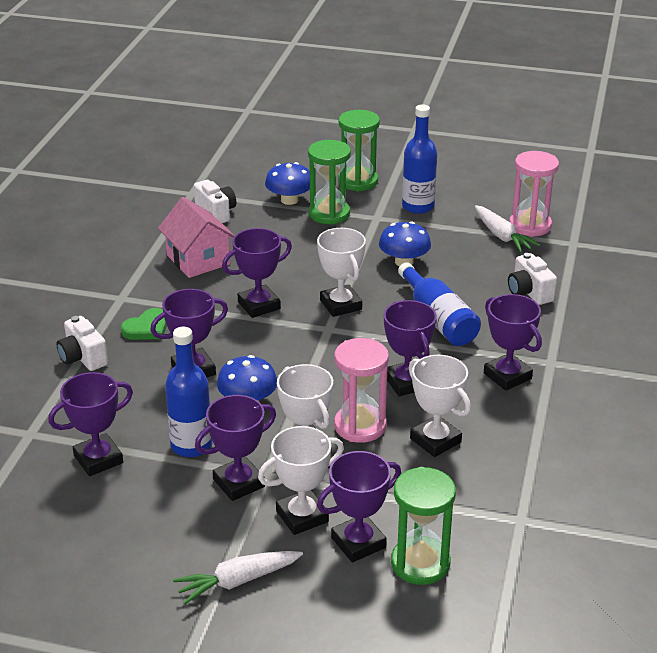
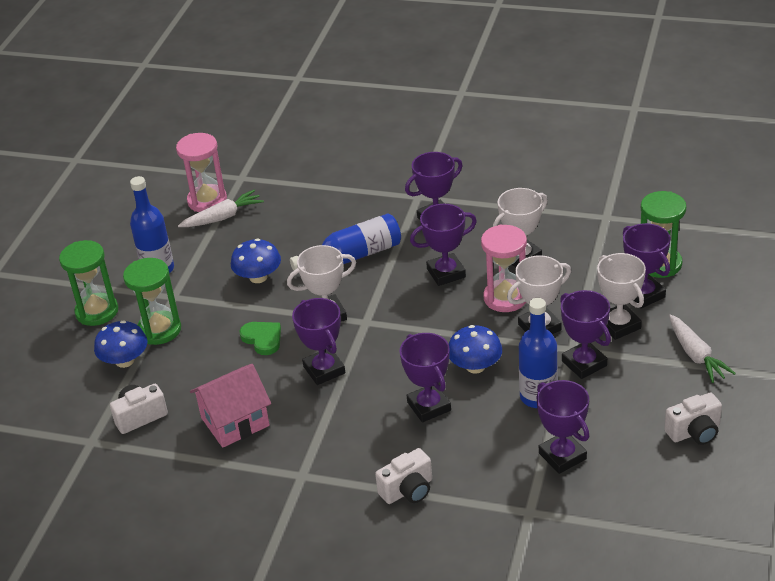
camera: 85 degrees left, 5 degrees up
(147, 328) = (358, 447): green heart -> green heart (262, 339)
(529, 292) = (317, 204): white camera -> white camera (694, 432)

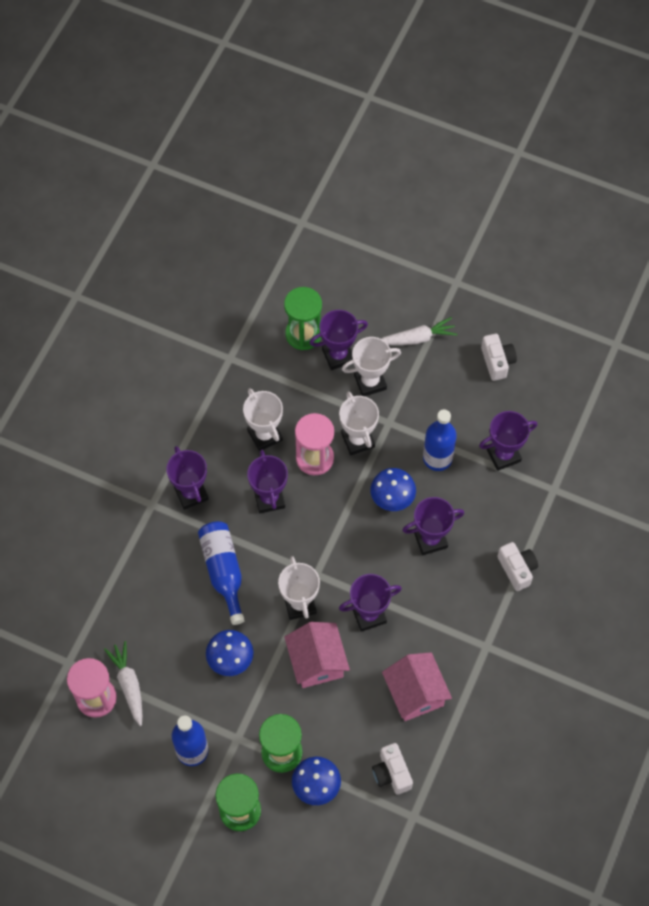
camera: 85 degrees left, 25 degrees up
(262, 339) = (317, 662): green heart -> pink house
(584, 363) = (408, 417): purple trophy -> none

